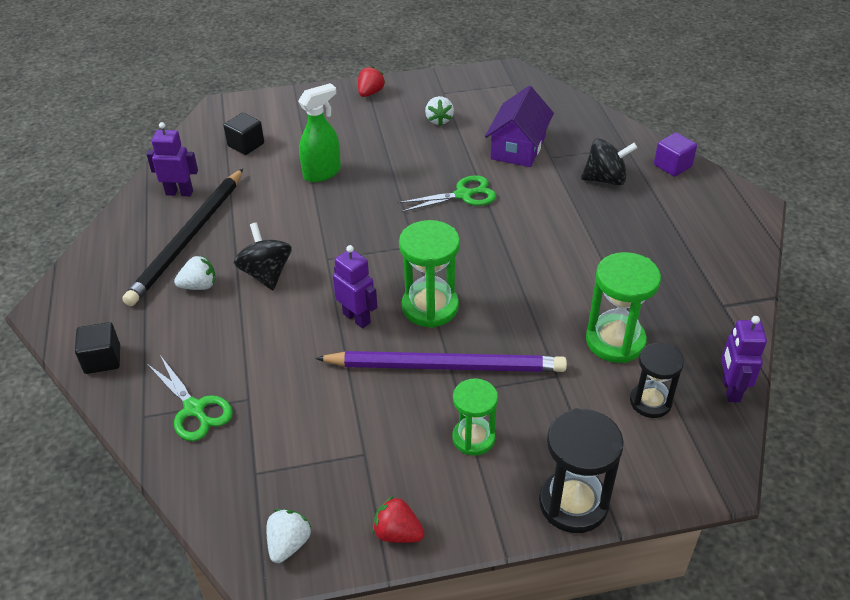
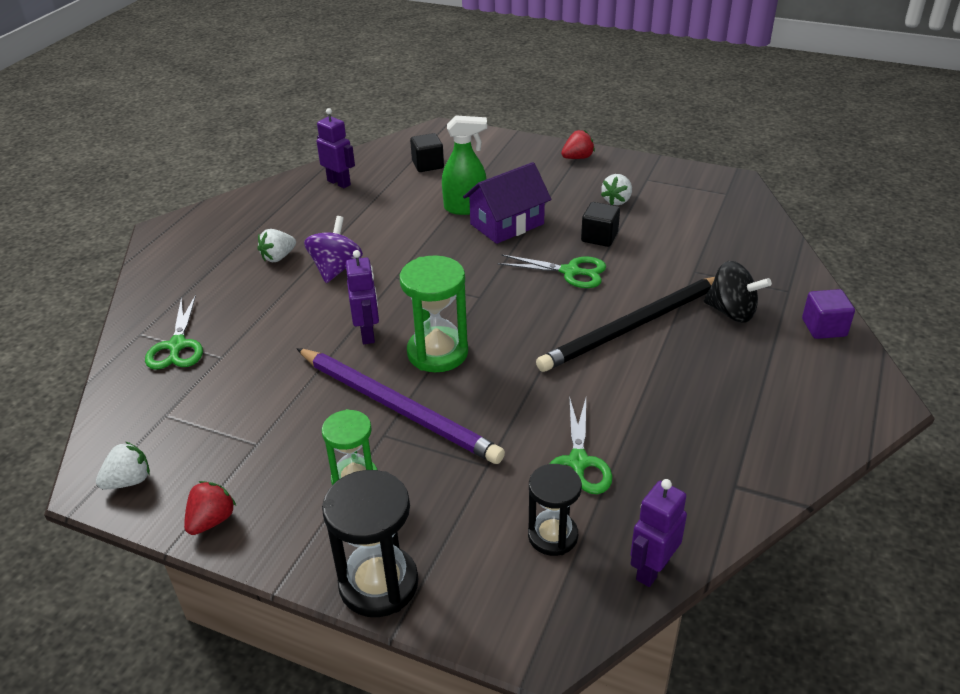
camera: 35 degrees right, 5 degrees down
(102, 359) = (158, 281): black cube -> black cube (599, 237)
(188, 239) = (308, 219): black pencil -> black pencil (632, 326)
(199, 286) = (278, 257): white strawberry -> white strawberry turned 120 degrees clockwise
(266, 274) = (336, 269): black spinning top -> purple spinning top
(397, 533) = (212, 520): red strawberry -> red strawberry turned 60 degrees clockwise
(518, 148) = (669, 251): purple house -> purple house (507, 224)
(615, 341) = (578, 463): green hourglass -> green scissors

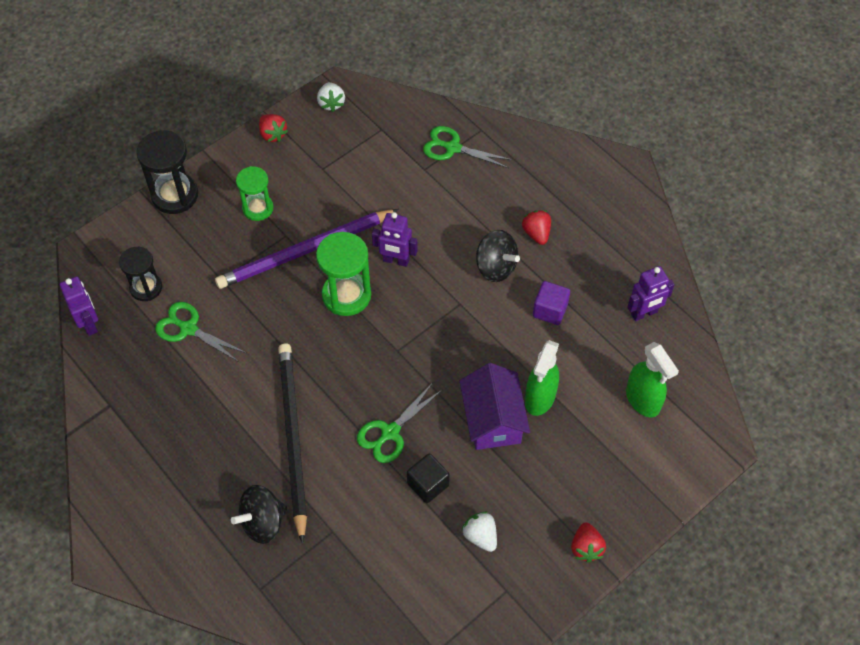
camera: 115 degrees right, 20 degrees up
(278, 257) = (536, 233): white strawberry -> red strawberry
(336, 269) = (495, 267): purple spinning top -> black spinning top
(428, 165) = (643, 400): black cube -> green spray bottle
(824, 328) = (200, 579): purple cube -> purple cube (550, 310)

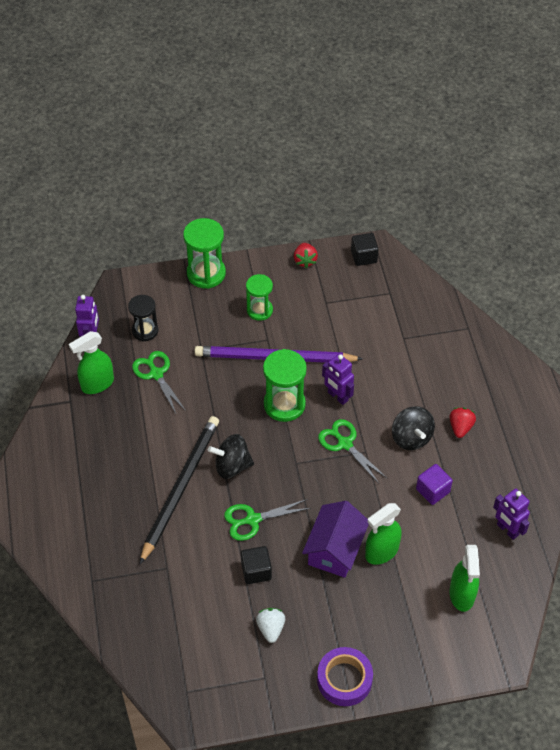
camera: 30 degrees right, 5 degrees down
(129, 371) = (97, 384): none -> green spray bottle
(175, 195) = (206, 273): black hourglass -> green hourglass
(263, 522) = (123, 536): black spinning top -> black spinning top (232, 466)
(331, 103) = (364, 256): white strawberry -> black cube
(452, 148) = (436, 332): green scissors -> green scissors (345, 444)
(586, 548) = (344, 679): red strawberry -> purple tape
(644, 313) = (507, 530): purple robot -> purple robot turned 45 degrees clockwise

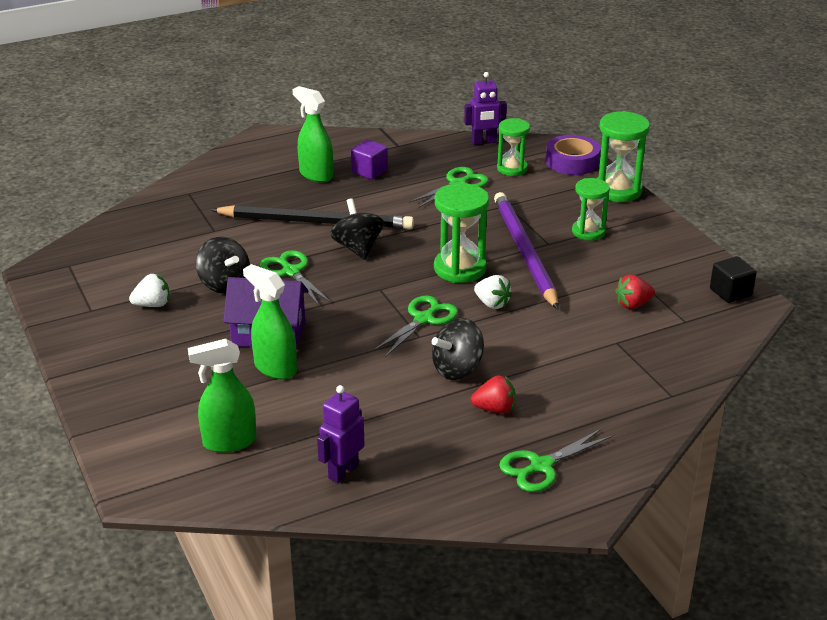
camera: 75 degrees right, 20 degrees down
(97, 384) = (426, 155): green spray bottle -> green spray bottle (316, 175)
(145, 331) = (512, 169): black hourglass -> green hourglass
(256, 571) = (224, 284): black cube -> black spinning top
(305, 260) = (688, 251): red strawberry -> red strawberry (633, 304)
(337, 396) = (492, 304): purple robot -> white strawberry
(344, 679) = (94, 364): purple tape -> purple tape (572, 162)
(432, 490) = (381, 397): purple cube -> purple cube (369, 171)
(523, 418) = (541, 466): none -> green scissors

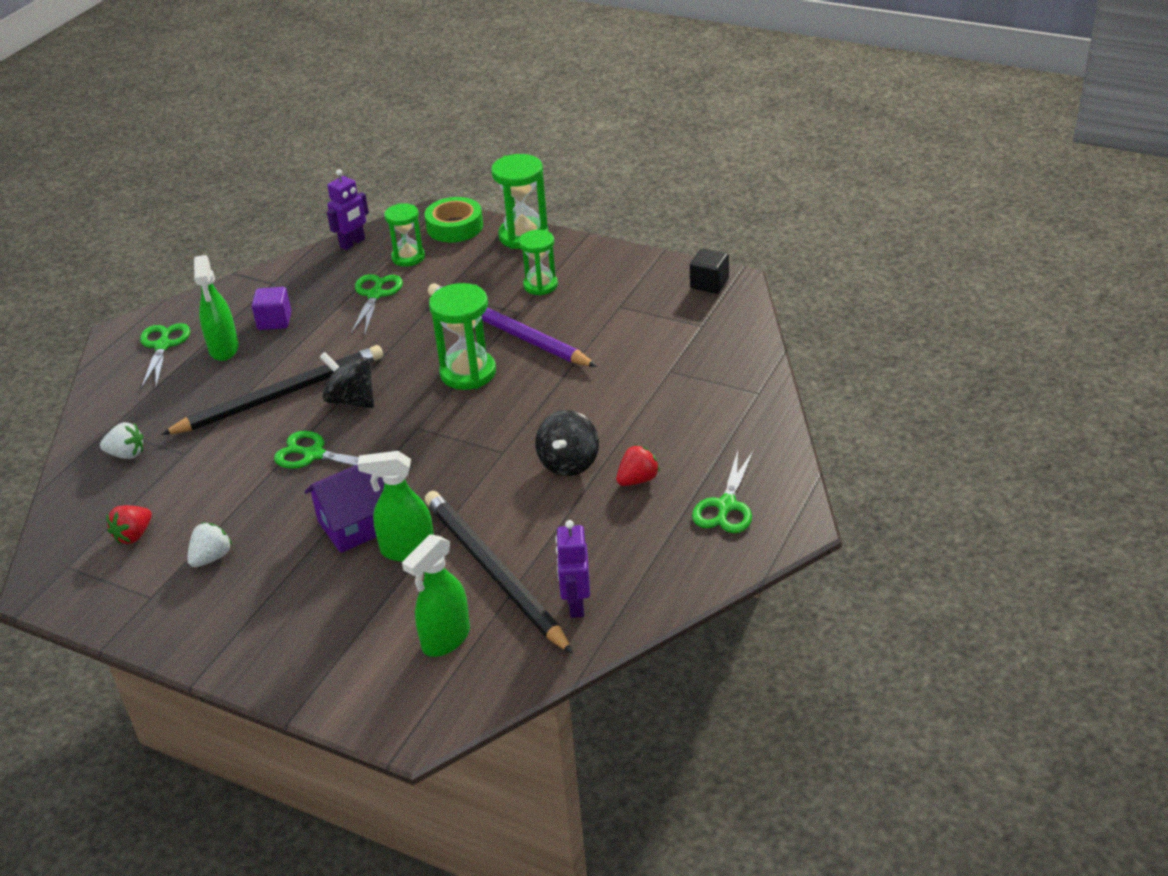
camera: 35 degrees left, 5 degrees up
(224, 284) = (261, 500): black spinning top -> none
(314, 416) = (494, 572): none -> black pencil
(316, 175) = (224, 349): green spray bottle -> green spray bottle turned 105 degrees counterclockwise
(424, 319) = (489, 434): green scissors -> green scissors (163, 346)
(492, 304) = (532, 390): white strawberry -> white strawberry (126, 454)
(572, 162) = (455, 227): purple tape -> green tape
(633, 304) = (646, 332): red strawberry -> red strawberry (134, 535)

